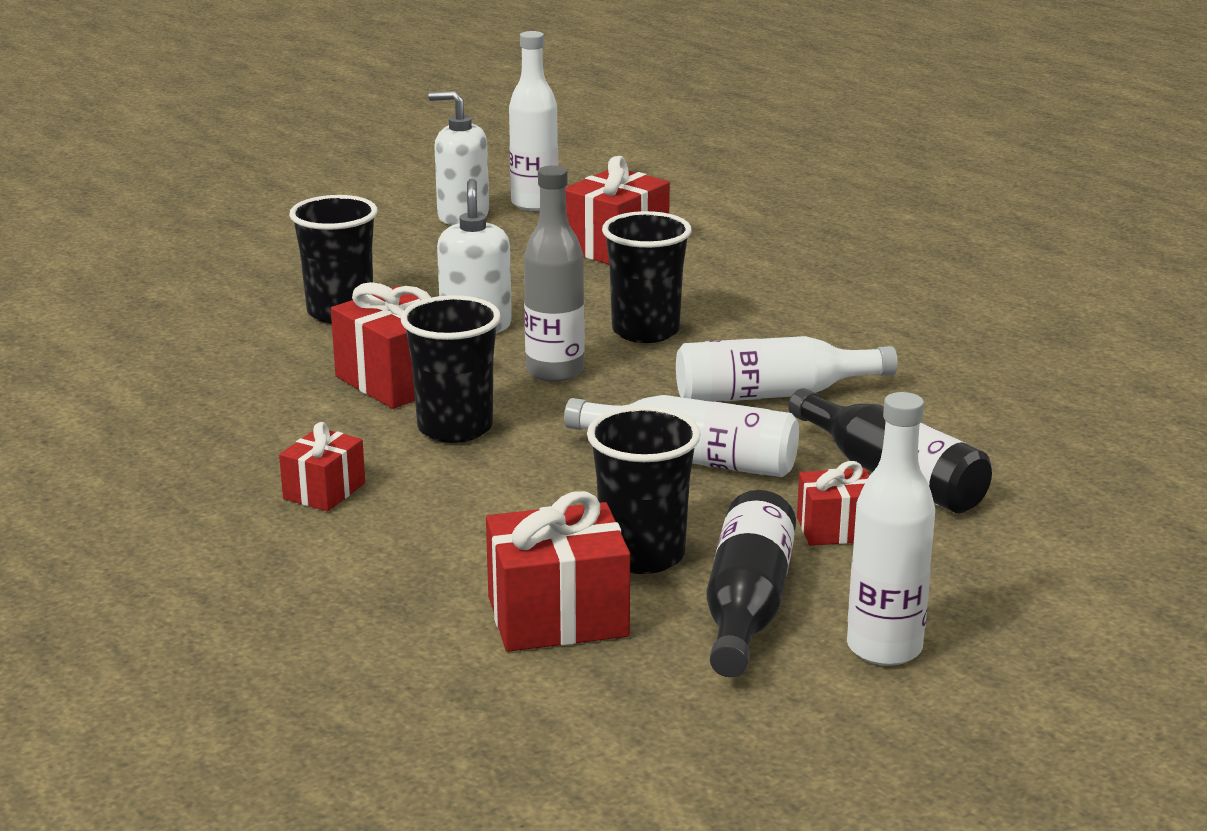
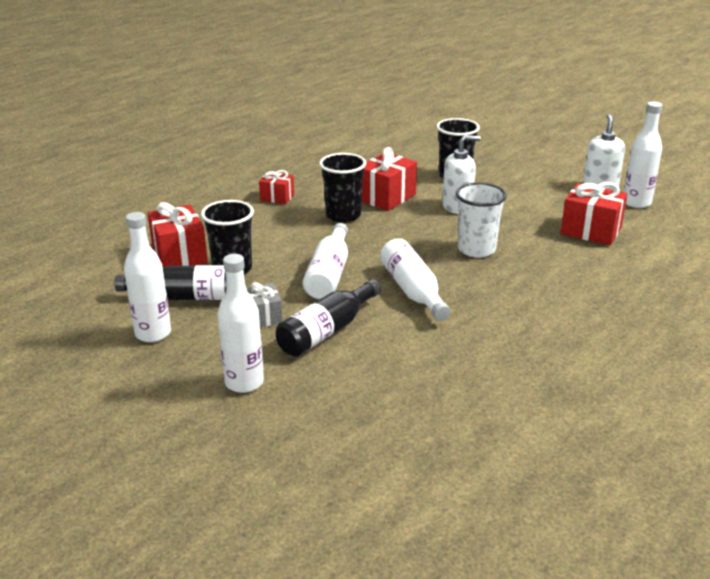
camera: 80 degrees right, 5 degrees up
(555, 371) = (414, 231): grey bottle -> none
(645, 331) = (476, 249): black cup -> white cup
(836, 529) = (264, 316): red gift -> grey gift
(1048, 557) = (244, 382): none -> white bottle

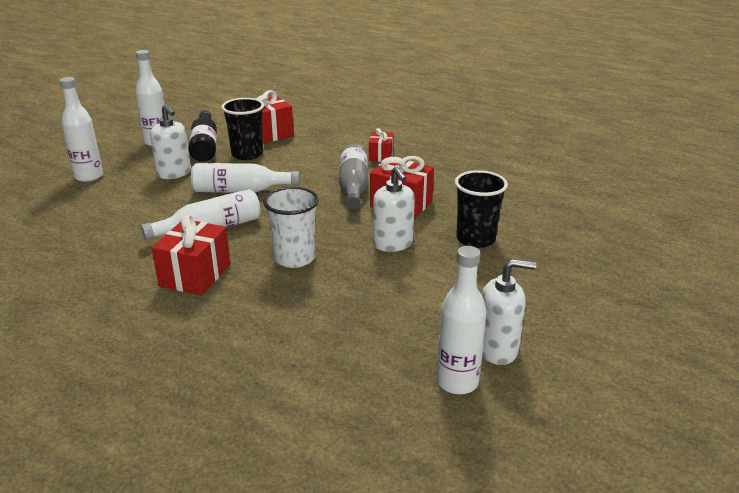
camera: 80 degrees right, 0 degrees up
(264, 316) = (174, 173): grey gift -> white soap dispenser
(327, 331) = (149, 198): black bottle -> none
(343, 215) = (353, 187): black cup -> grey bottle
(591, 231) = (355, 336): red gift -> red gift (195, 275)

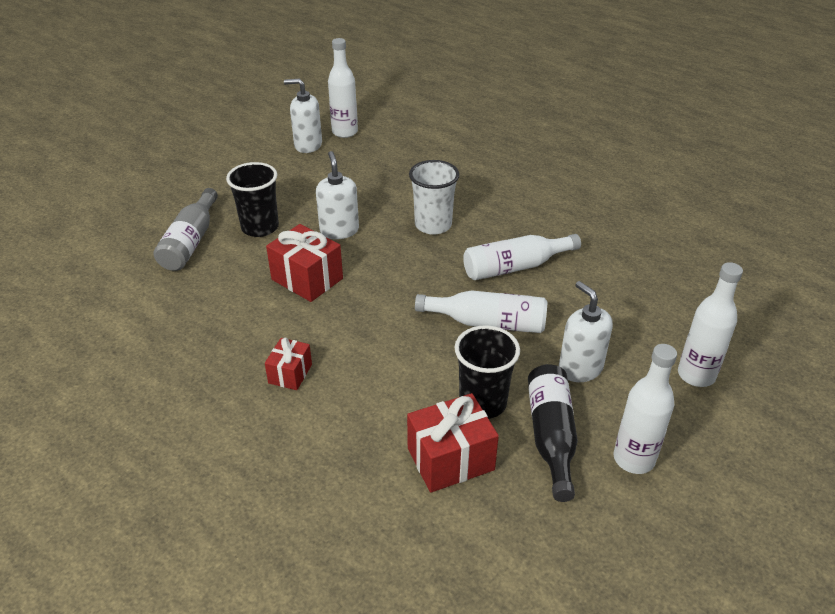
camera: 170 degrees left, 10 degrees up
(195, 275) = (520, 218): red gift -> none
(353, 187) = (350, 313): grey bottle -> grey bottle (190, 242)

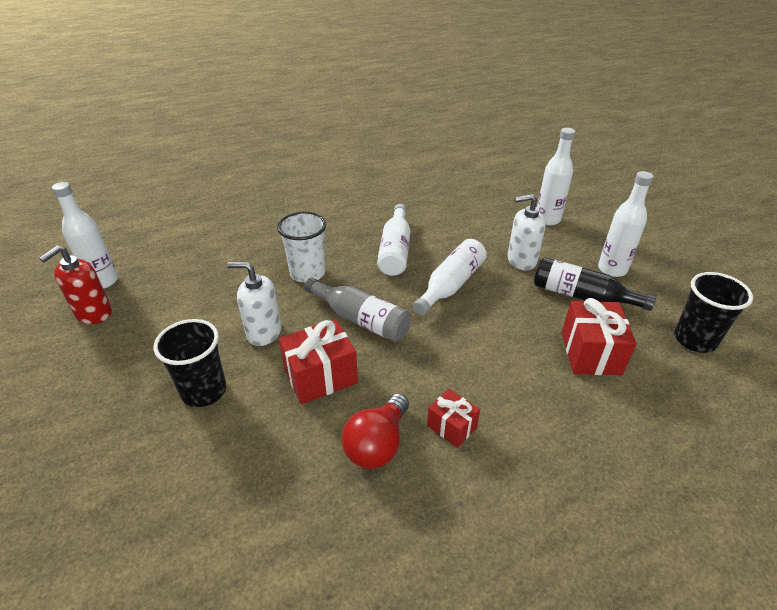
camera: 65 degrees left, 0 degrees up
(190, 242) = (173, 463): grey bottle -> grey bottle (361, 319)
(250, 334) = (377, 444): none -> red light bulb
(308, 145) = (93, 313): white soap dispenser -> red soap dispenser
(482, 403) = (537, 317): black cup -> black cup (694, 340)

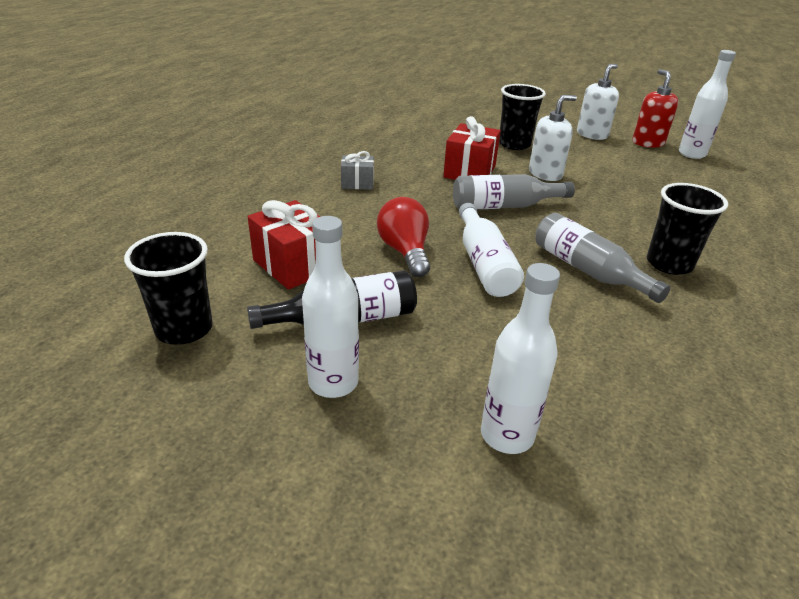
camera: 135 degrees right, 5 degrees down
(307, 273) = (604, 215): white cup -> none
(343, 231) = (669, 264): none -> black cup
(377, 444) = (390, 162): red light bulb -> red light bulb (405, 252)
(395, 250) = (588, 270): white bottle -> grey bottle
(451, 427) = (357, 183): red gift -> grey gift
(521, 260) = (456, 331): white soap dispenser -> white soap dispenser (592, 135)

